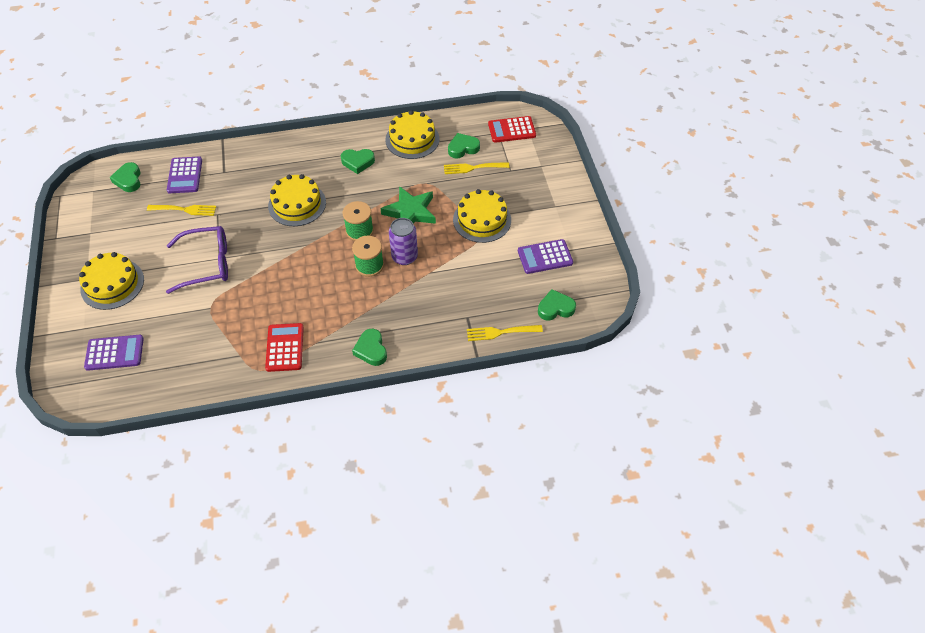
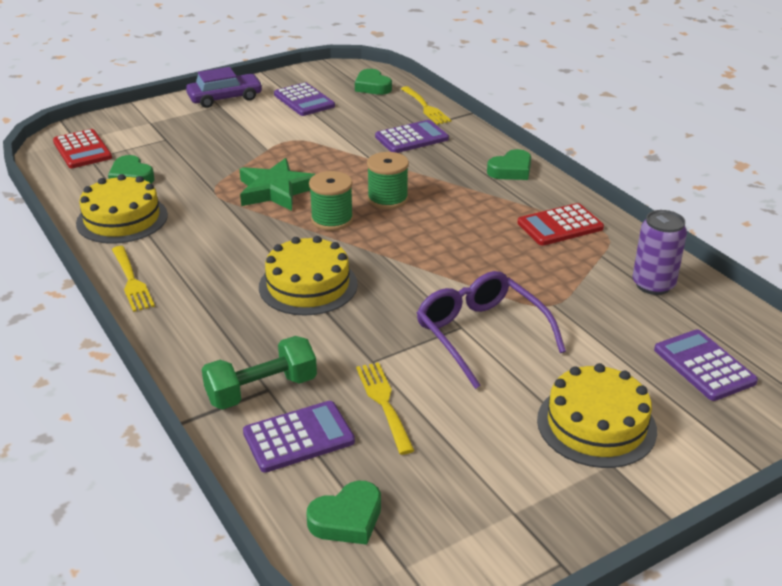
camera: 110 degrees left, 20 degrees down
(224, 169) = (261, 390): none -> green dumbbell
(358, 162) = (190, 254): green heart -> none
(404, 257) = (357, 179): purple can -> purple can (653, 285)
(450, 306) = (411, 138): none -> purple calculator
(473, 168) = (170, 163): yellow fork -> yellow fork (131, 281)
(482, 220) = (265, 142): yellow cake -> none
(567, 211) = (225, 98): none -> purple car

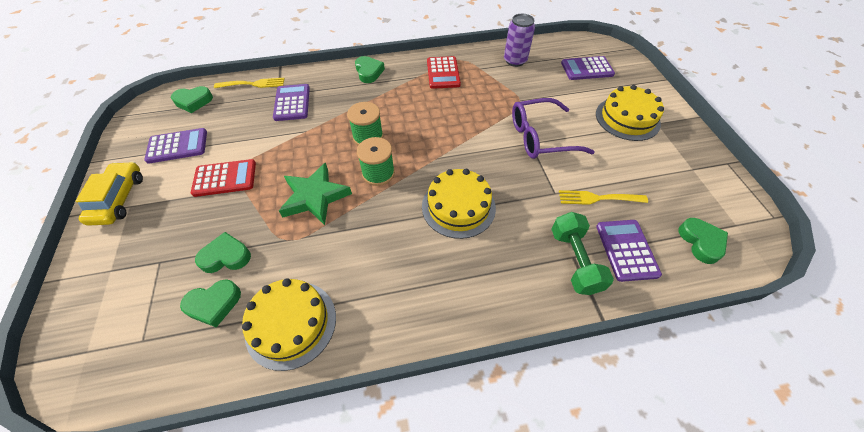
camera: 70 degrees left, 20 degrees up
(82, 150) = (116, 347): red calculator -> red calculator (225, 178)
(131, 281) = (403, 329): yellow fork -> none
(182, 166) = (226, 256): none -> green heart
(225, 98) = (118, 199): purple car -> yellow car

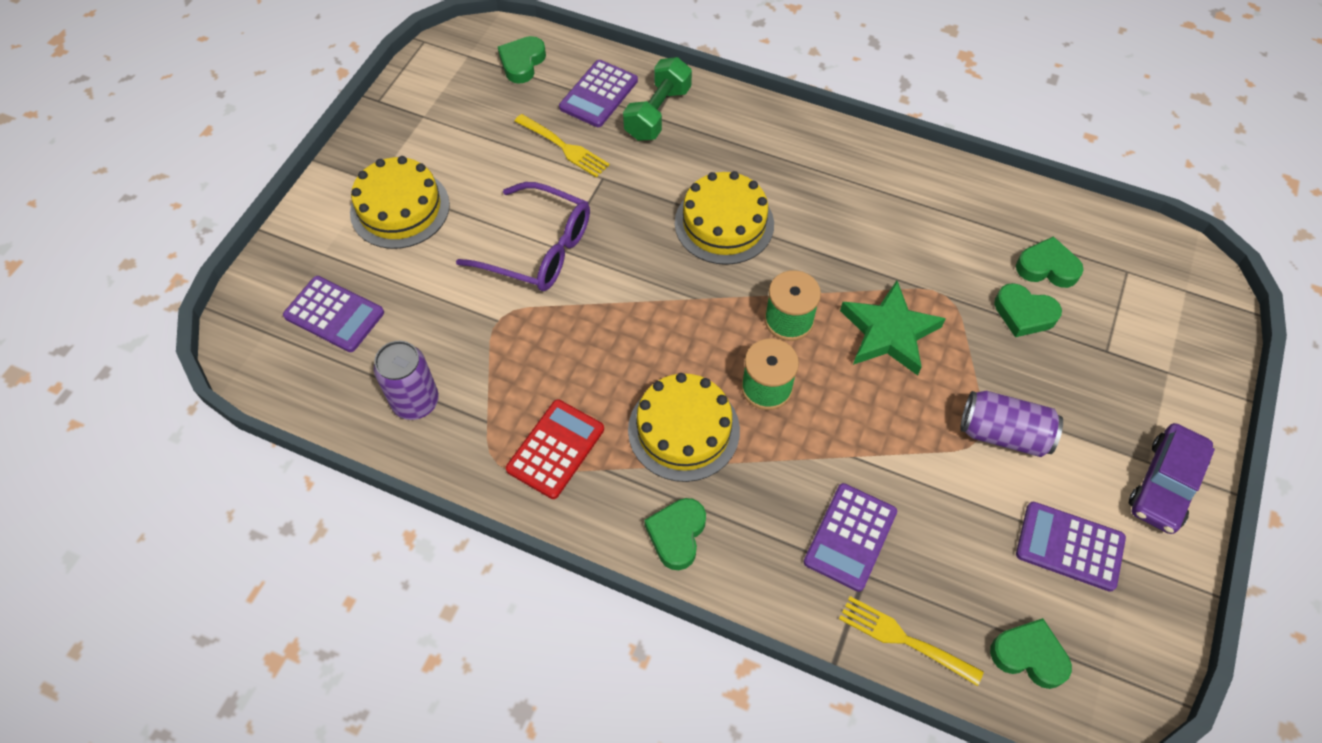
camera: 145 degrees left, 5 degrees up
(118, 199) = (1164, 484): yellow car -> purple car
(225, 178) = (1003, 433): red calculator -> purple can
(291, 324) = (971, 208): yellow cake -> yellow cake (683, 430)

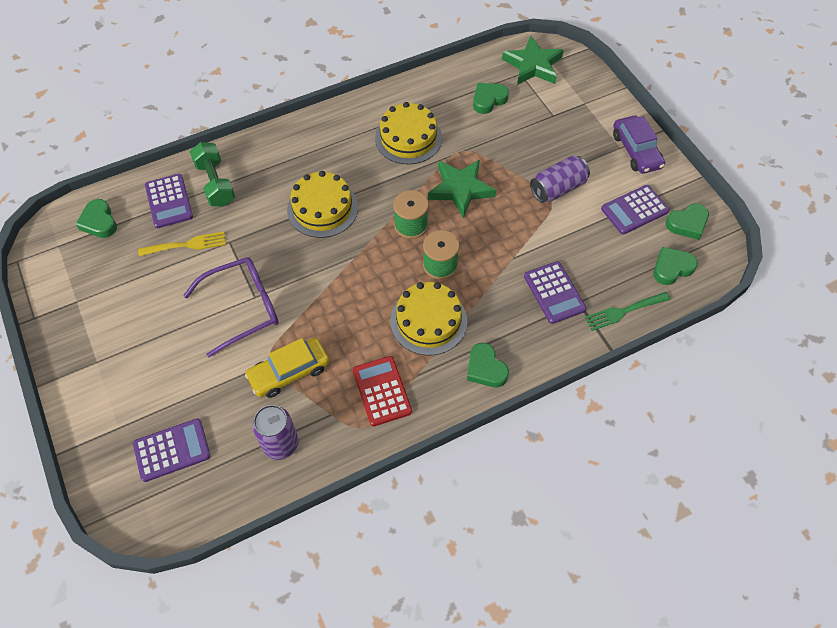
camera: 50 degrees left, 0 degrees up
(400, 208) = (133, 361): yellow cake -> yellow cake (408, 138)
(502, 346) = (289, 372): none -> yellow car
(904, 639) = (624, 311): yellow fork -> green fork
(1024, 314) = (504, 129): green heart -> green heart (687, 224)
(1155, 275) = (533, 65): none -> green star

